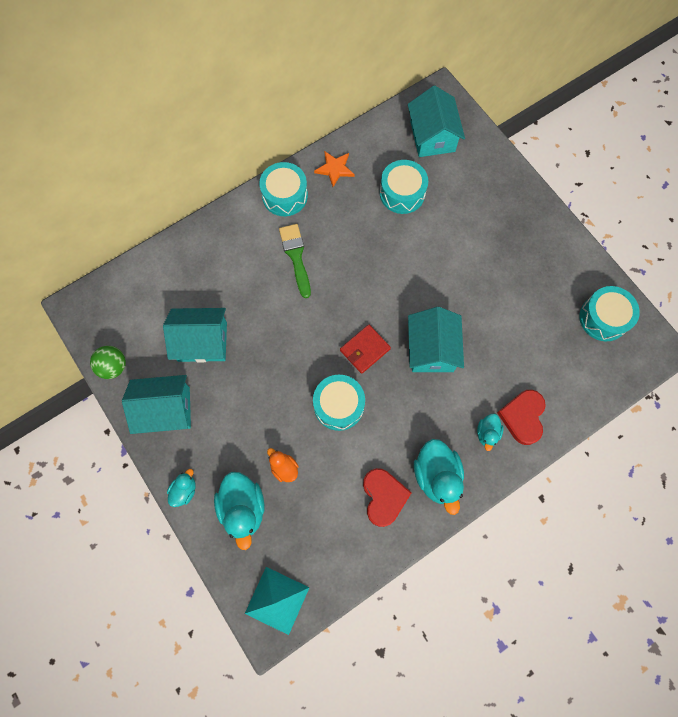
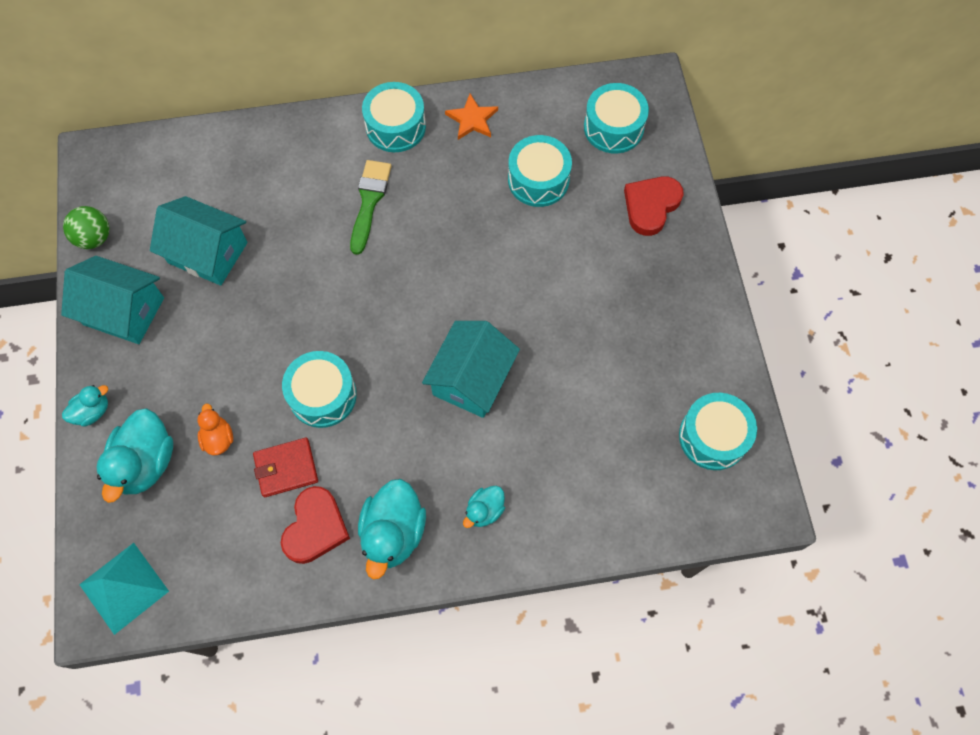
camera: 25 degrees right, 5 degrees down
(365, 350) = (390, 344): red wallet -> red wallet (286, 468)
(432, 136) = (613, 128): turquoise house -> turquoise drum
(522, 417) = (540, 511): red heart -> red heart (651, 206)

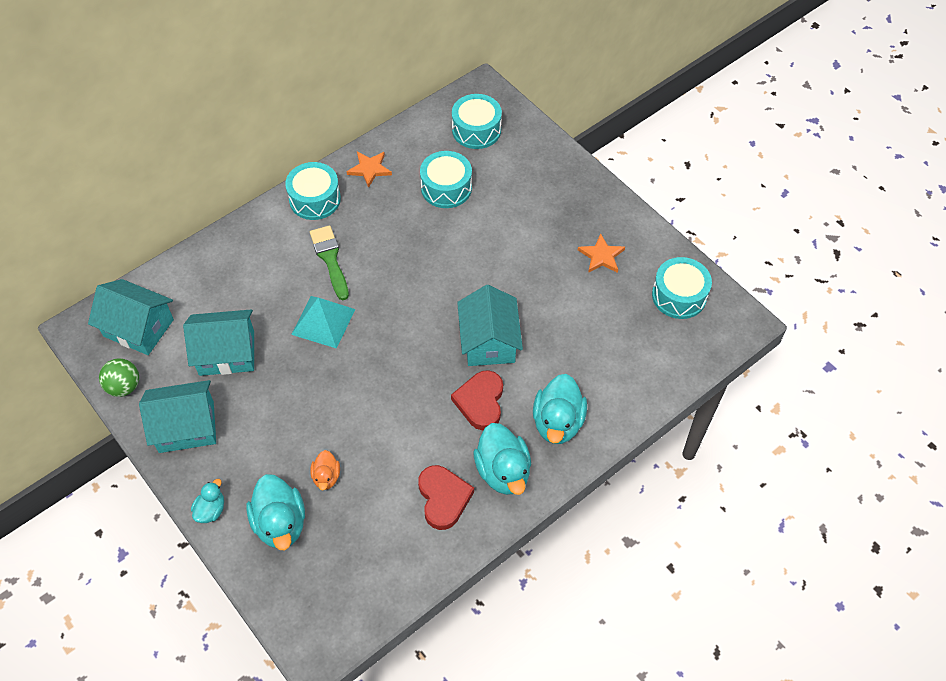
camera: 30 degrees left, 10 degrees down
(124, 587) = (324, 618): turquoise pyramid -> turquoise pyramid (323, 321)
(144, 182) = (138, 328): none -> turquoise house
(218, 438) = (326, 477): orange duck -> orange duck turned 135 degrees counterclockwise
(286, 468) = (393, 470): red wallet -> none
(322, 395) = (386, 407): turquoise drum -> none
(484, 511) = (557, 422): turquoise duck -> turquoise duck, size x1.86
(651, 206) = (537, 169): red heart -> red heart (480, 402)
(656, 344) = (601, 256): none -> orange star

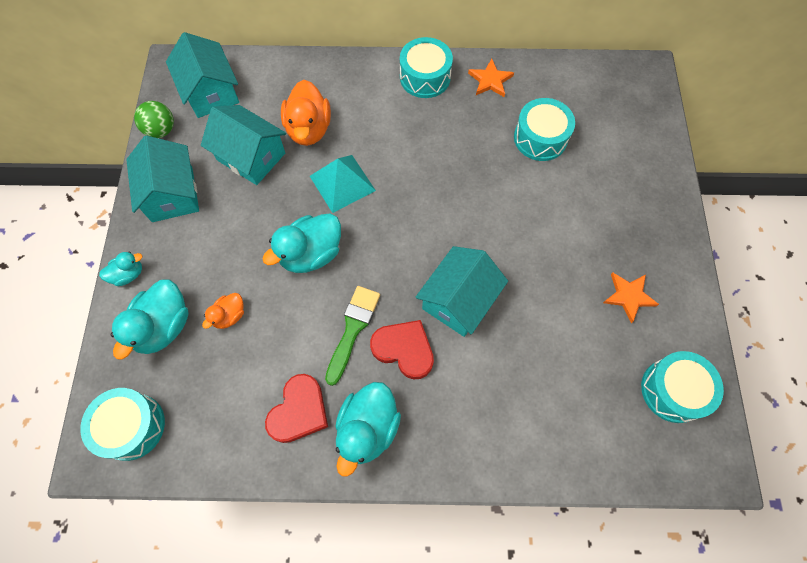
camera: 40 degrees right, 10 degrees up
(186, 427) = (172, 194): turquoise house -> turquoise house turned 45 degrees clockwise
(256, 300) = (309, 129): none -> orange duck
(330, 259) = (393, 135): green brush -> green brush (353, 329)
(476, 130) = (611, 104): turquoise drum -> turquoise drum (131, 426)
(480, 402) = (404, 349): red heart -> red heart turned 75 degrees clockwise
(557, 422) = (453, 423): turquoise duck -> turquoise duck (311, 254)

